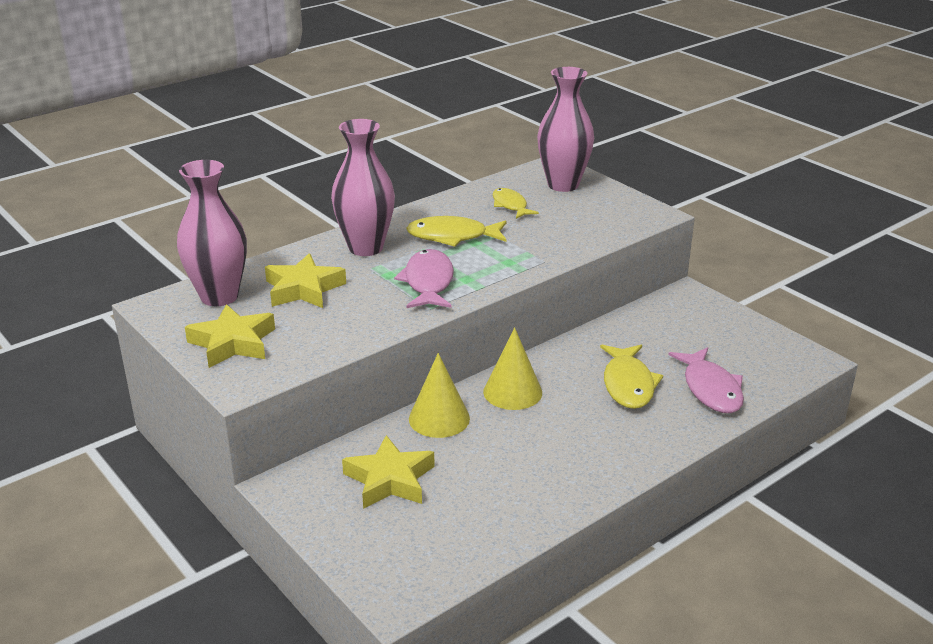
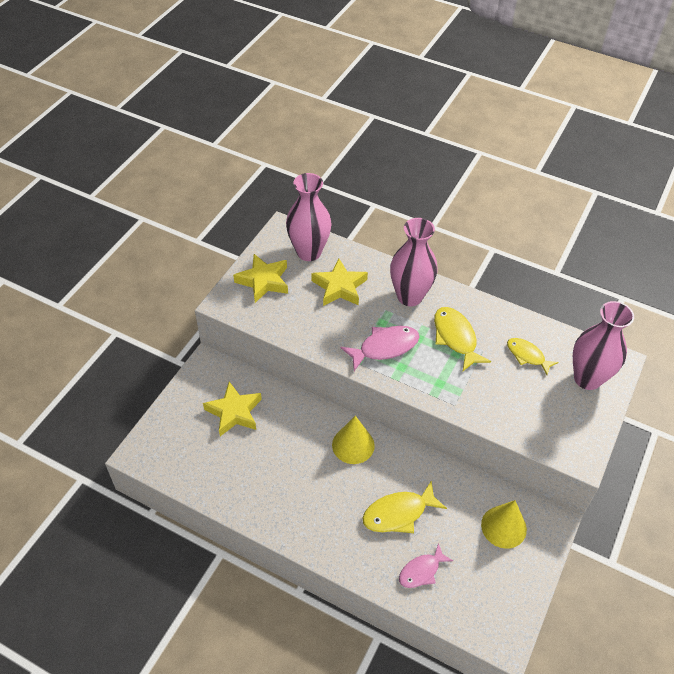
camera: 65 degrees right, 20 degrees up
(439, 418) = (304, 414): yellow cone -> yellow cone (503, 527)
(510, 205) = (527, 356): yellow fish -> yellow fish turned 90 degrees counterclockwise
(711, 389) = (421, 571): pink fish -> pink fish, size x0.67

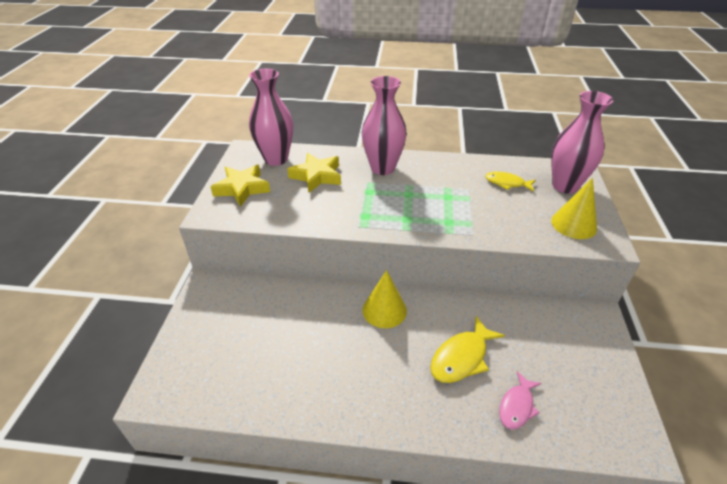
camera: 20 degrees left, 10 degrees down
(234, 412) = (251, 318): yellow star -> none
(385, 347) = (382, 208): pink fish -> none
(455, 338) = (440, 186): yellow fish -> none
(503, 527) = (562, 335): yellow cone -> yellow cone (574, 224)

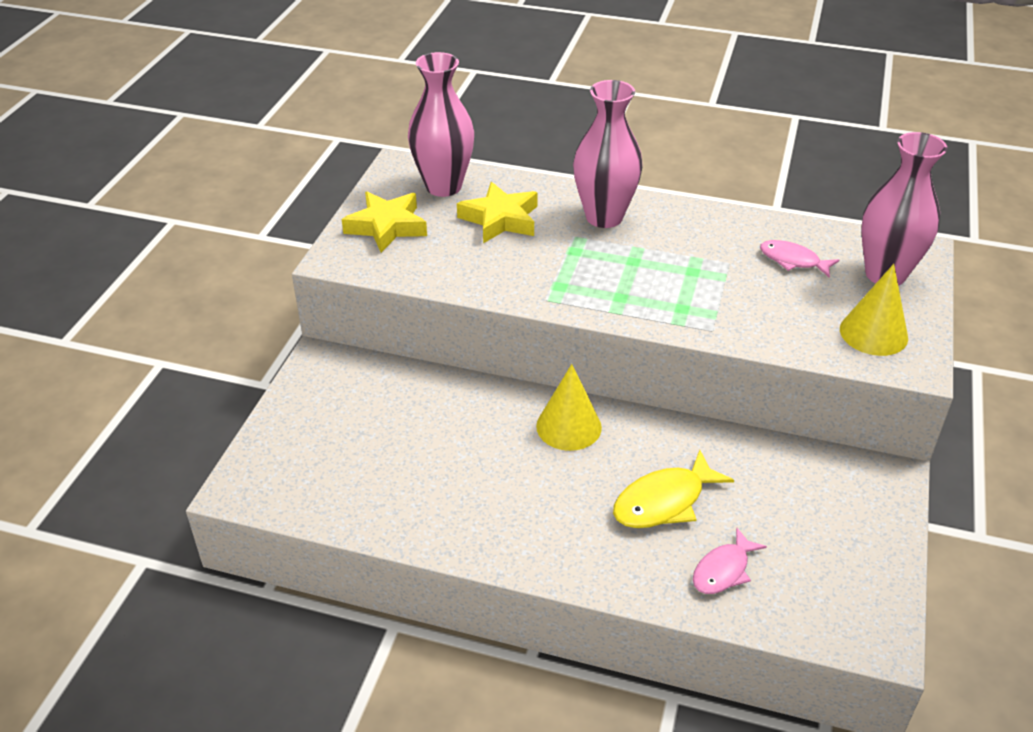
camera: 10 degrees right, 0 degrees up
(507, 183) = (793, 260): yellow fish -> pink fish

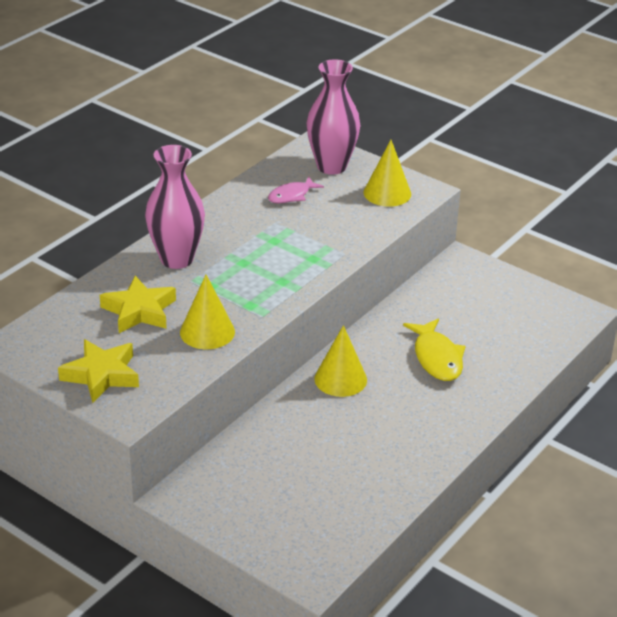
camera: 70 degrees left, 5 degrees down
(443, 186) = (64, 329): pink vase -> none
(494, 270) = (207, 332): none -> yellow cone
(723, 570) = (507, 352): pink fish -> none

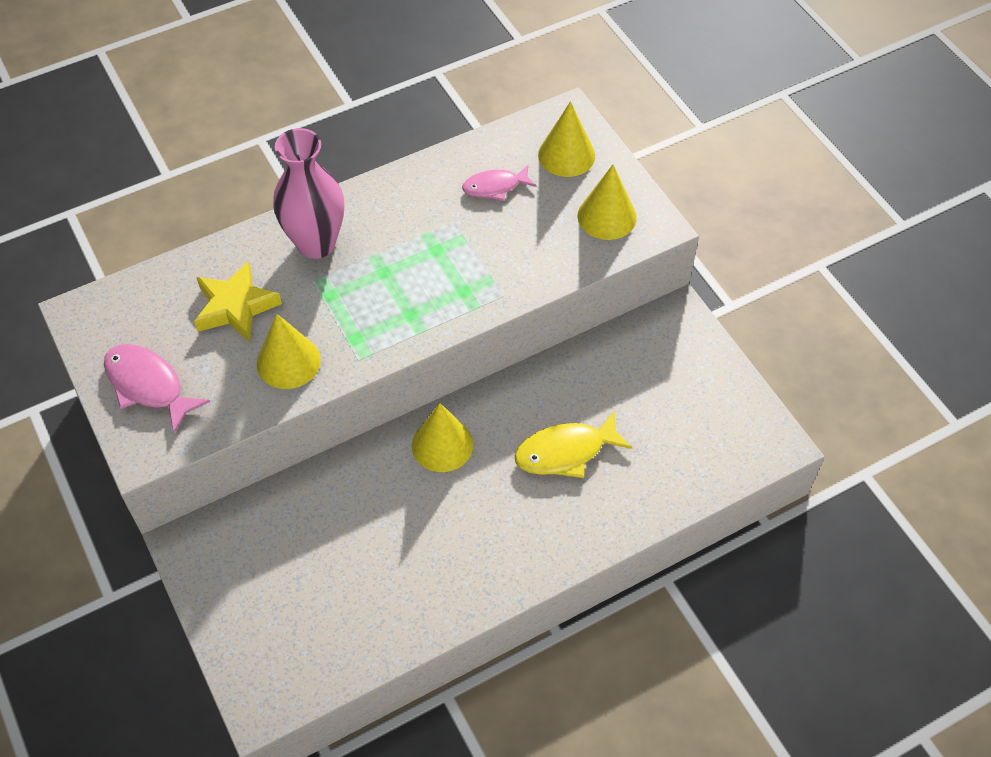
camera: 25 degrees right, 20 degrees up
(102, 375) = (148, 385): yellow star -> pink fish
(331, 166) = (566, 155): pink vase -> yellow cone
(437, 358) = (565, 452): yellow fish -> yellow fish turned 60 degrees clockwise

